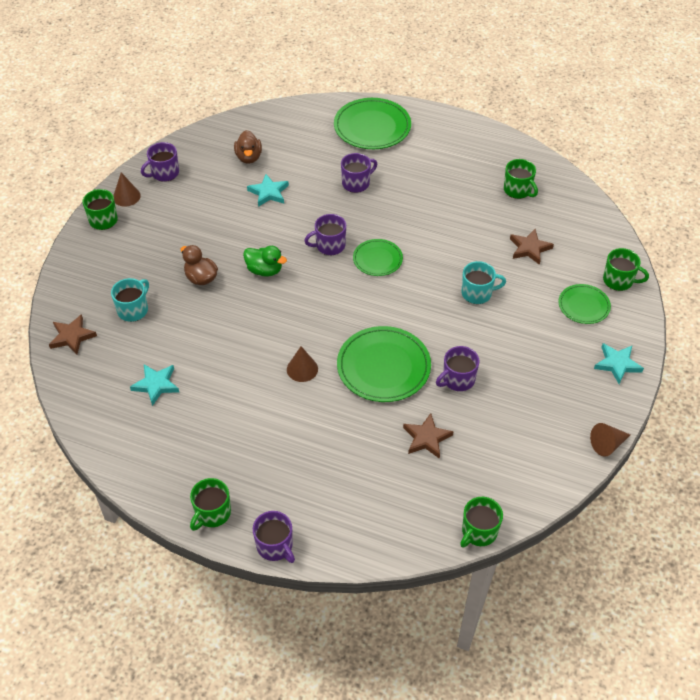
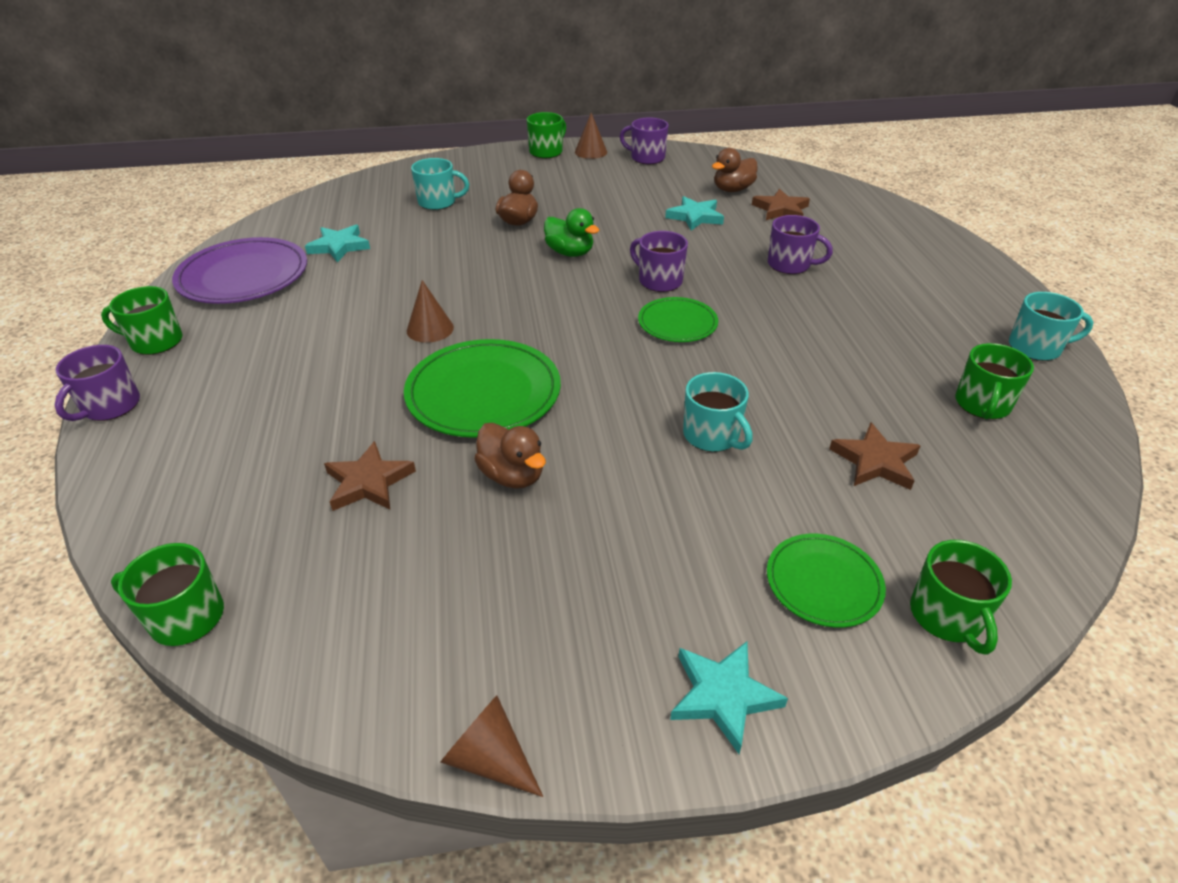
camera: 60 degrees right, 10 degrees down
(72, 336) = (376, 186): brown star -> brown star (780, 209)
(156, 449) = (243, 276): none -> purple plate
(264, 270) = (570, 253): green duck -> green duck turned 45 degrees counterclockwise
(372, 127) = (903, 244): green plate -> none
(458, 379) = (512, 475): purple mug -> brown duck
(493, 144) = (1035, 347): none -> turquoise mug

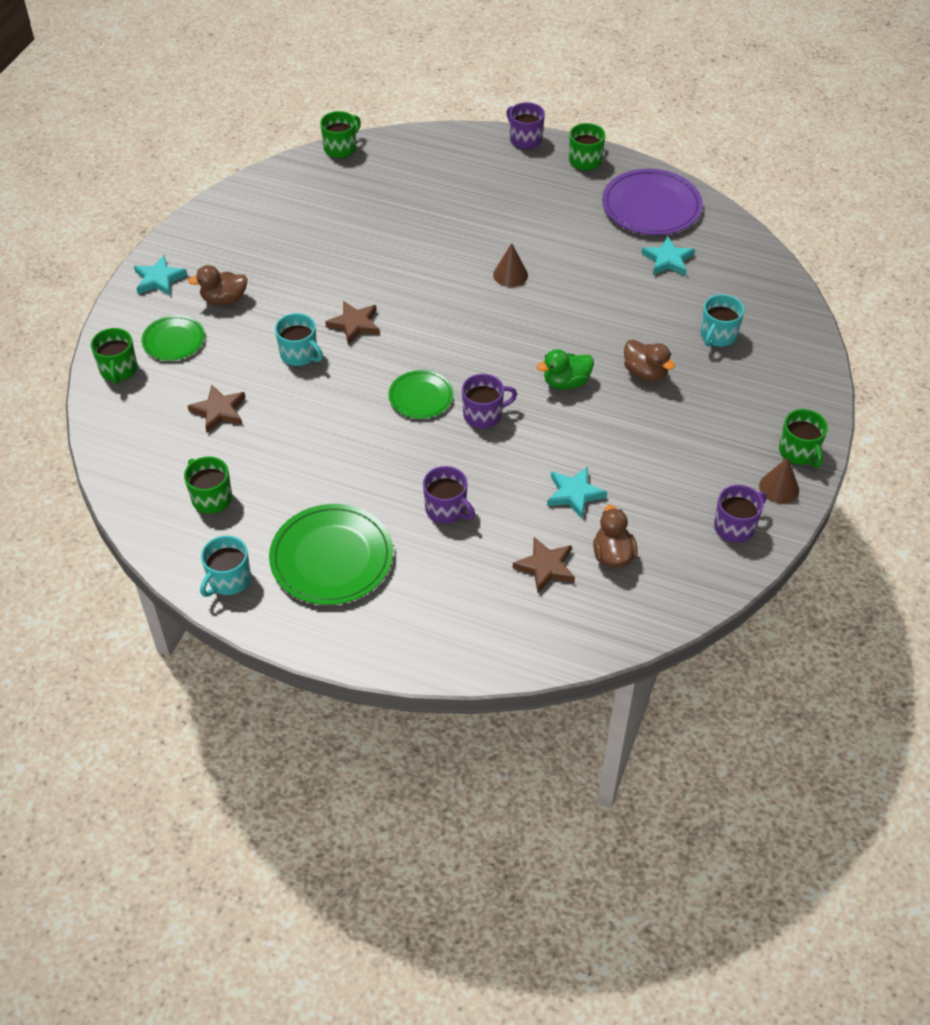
camera: 120 degrees right, 10 degrees up
(369, 482) = (380, 215): brown star -> brown star (354, 324)
(483, 393) = (420, 277): green plate -> green plate (331, 557)
(489, 758) = (199, 210): brown cone -> none
(512, 475) = (339, 265): brown duck -> brown duck (224, 299)
(712, 435) = (299, 354): turquoise mug -> turquoise mug turned 135 degrees counterclockwise
(790, 265) = (446, 509): purple mug -> purple mug turned 105 degrees counterclockwise
(947, 616) = (118, 370): green mug -> green mug turned 120 degrees counterclockwise

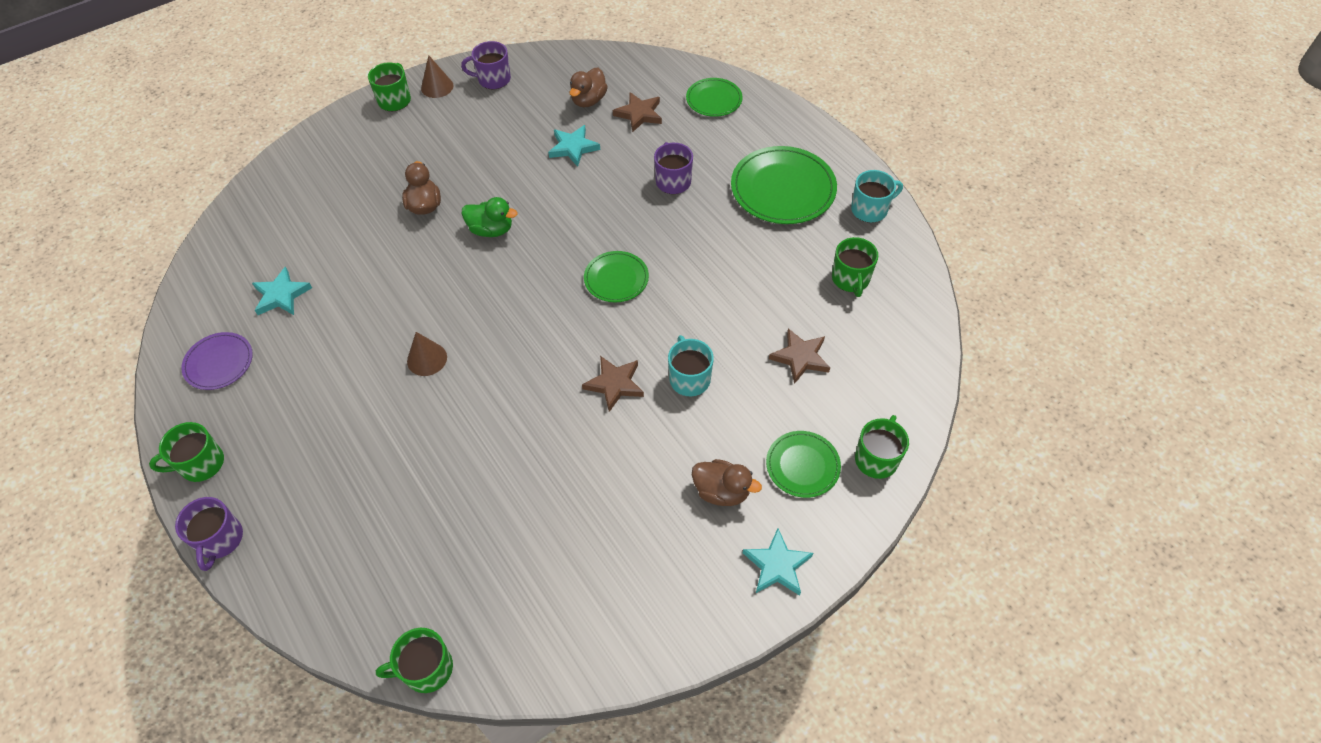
camera: 145 degrees left, 5 degrees up
(482, 629) = (714, 99): none -> green plate
(484, 415) = (580, 237): purple mug -> none
(651, 206) = (219, 363): purple plate -> purple plate, size x0.58
(718, 336) = (335, 206): turquoise mug -> none

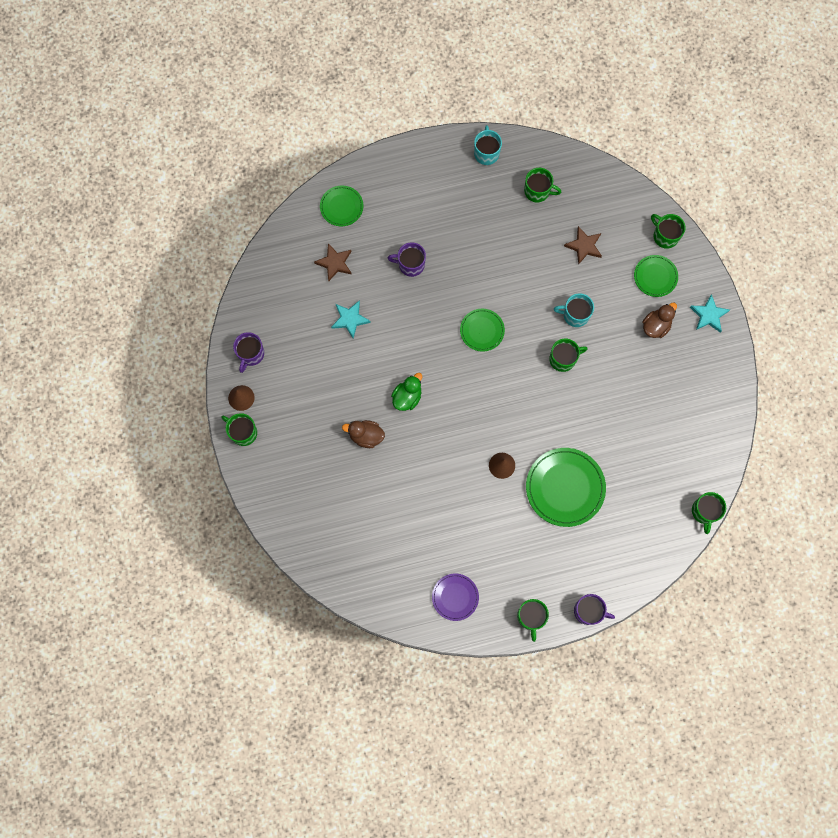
camera: 70 degrees left, 20 degrees up
(281, 295) = (412, 548): turquoise star -> none
(588, 100) = (305, 293): brown duck -> none
(614, 384) = (563, 359): brown star -> green mug
(783, 189) = (446, 198): green plate -> green plate (565, 487)

